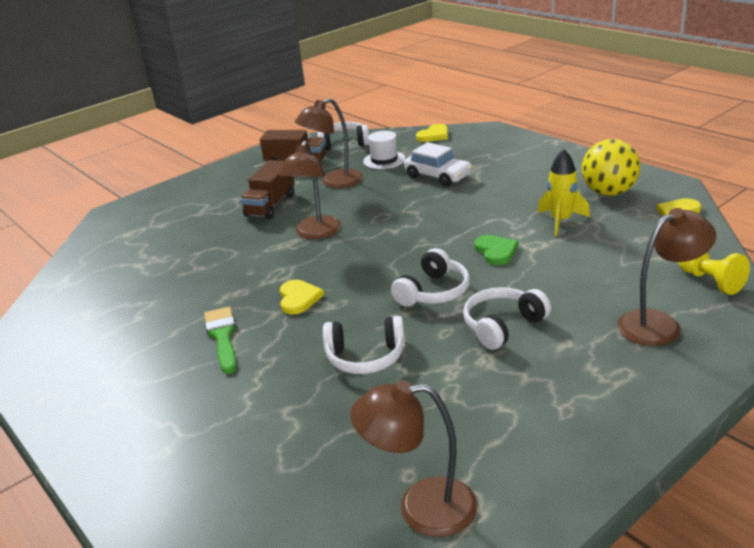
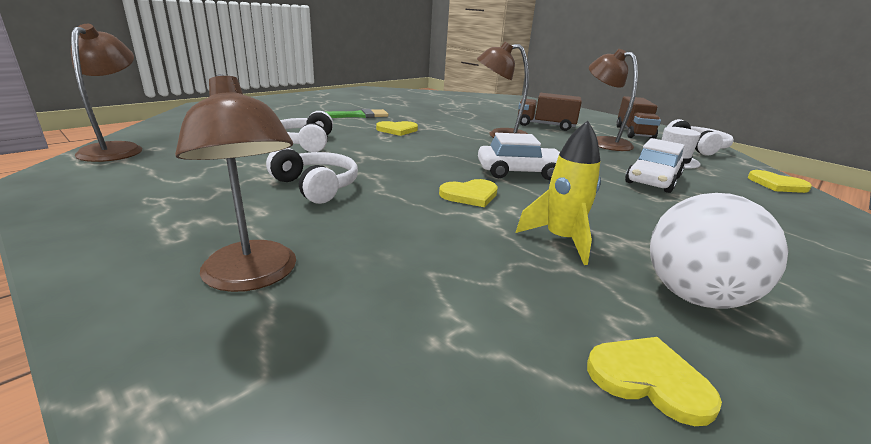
camera: 80 degrees right, 5 degrees down
(433, 292) = (391, 165): white headphones -> none
(434, 228) = (519, 172): none -> white car
(496, 251) = (470, 195): green heart -> yellow heart
(608, 192) = (694, 296): yellow ball -> white ball
(710, 281) = (348, 360): yellow pawn -> none

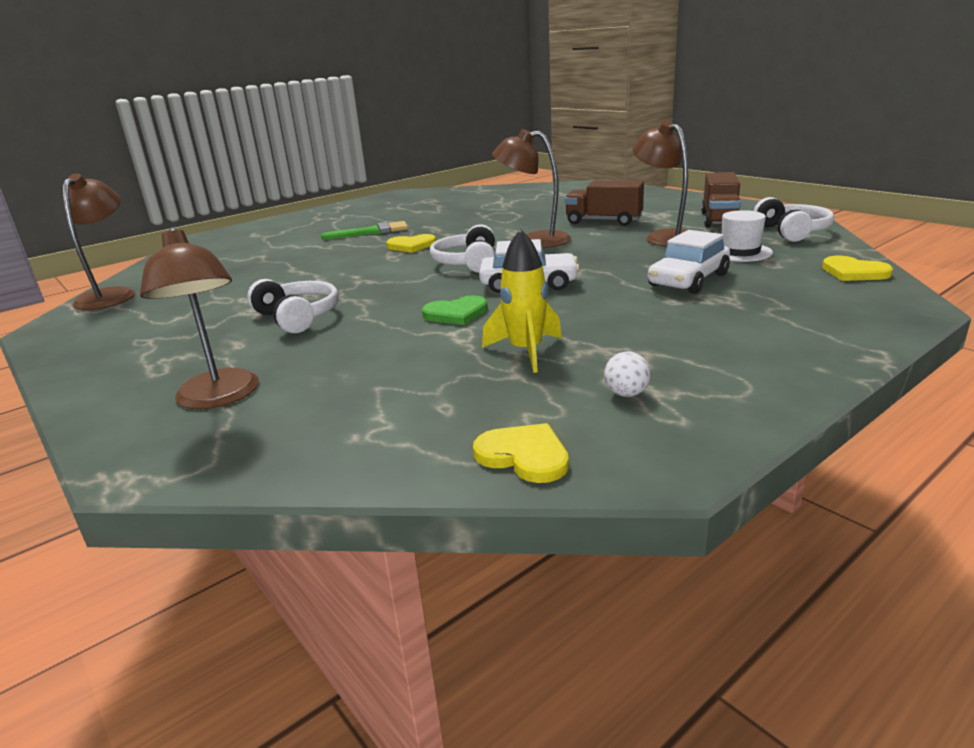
camera: 10 degrees right, 0 degrees up
(305, 143) = (301, 271): white headphones -> white headphones (468, 263)
(470, 195) = (456, 313): yellow heart -> green heart
(694, 296) = (626, 394): white ball -> white ball, size x0.42

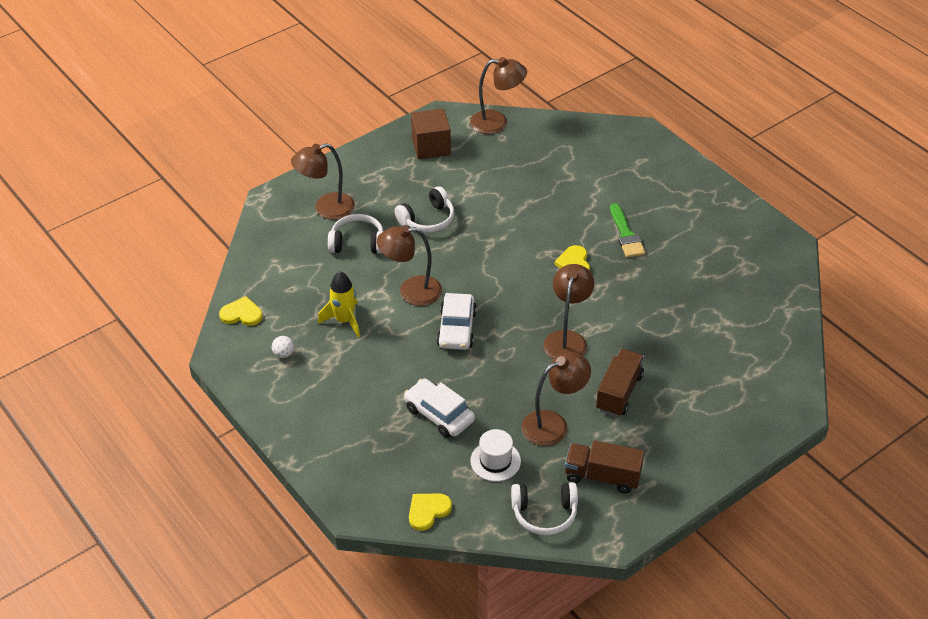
camera: 90 degrees right, 20 degrees up
(121, 329) = (431, 146): none -> brown cube
(456, 313) = (411, 291): green heart -> brown lamp
(468, 263) = (516, 297): white headphones -> white headphones (357, 243)
(524, 455) = (241, 314): yellow heart -> yellow heart turned 120 degrees counterclockwise

